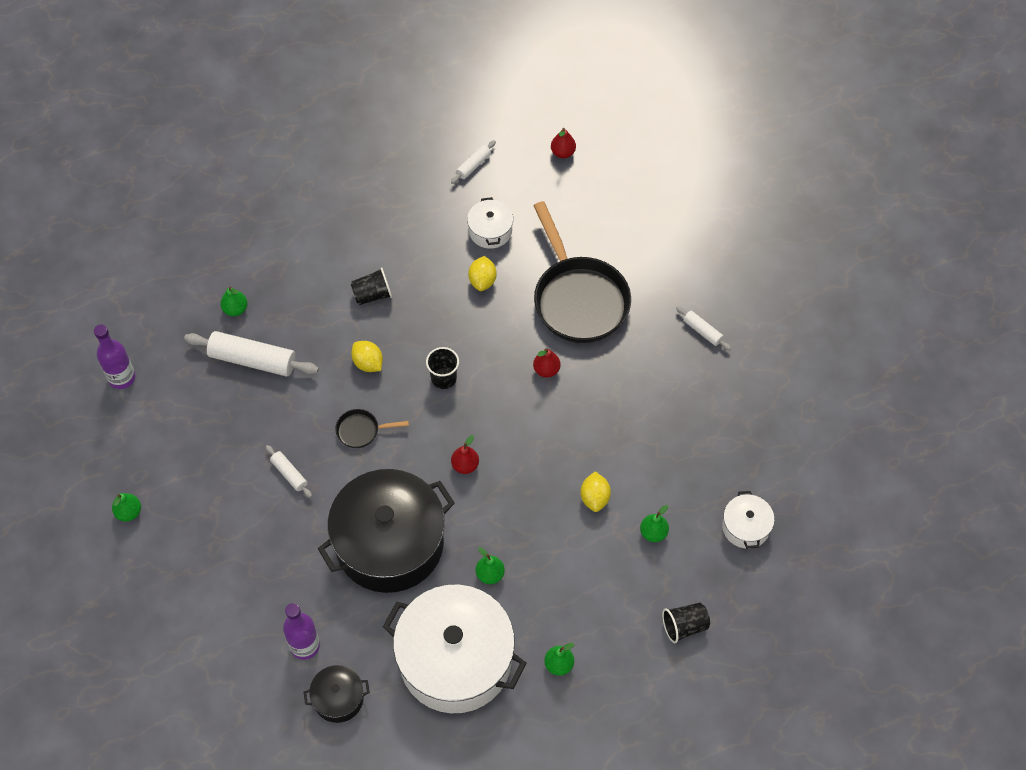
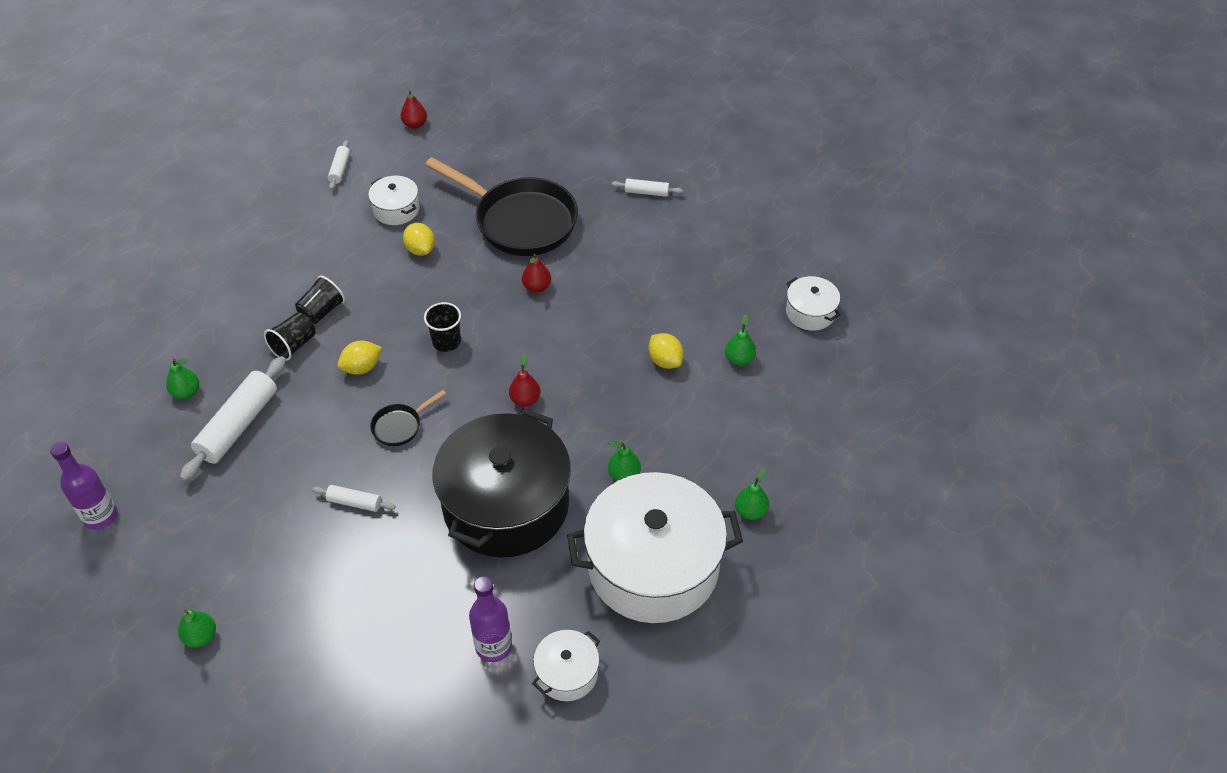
camera: 35 degrees left, 10 degrees down
(252, 360) = (238, 426): white rolling pin -> white rolling pin turned 45 degrees counterclockwise
(338, 698) = (567, 673): black pot -> white pot
(368, 363) = (362, 367): yellow lemon -> yellow lemon turned 45 degrees counterclockwise
(684, 626) = (829, 415): black cup -> black cup (294, 345)

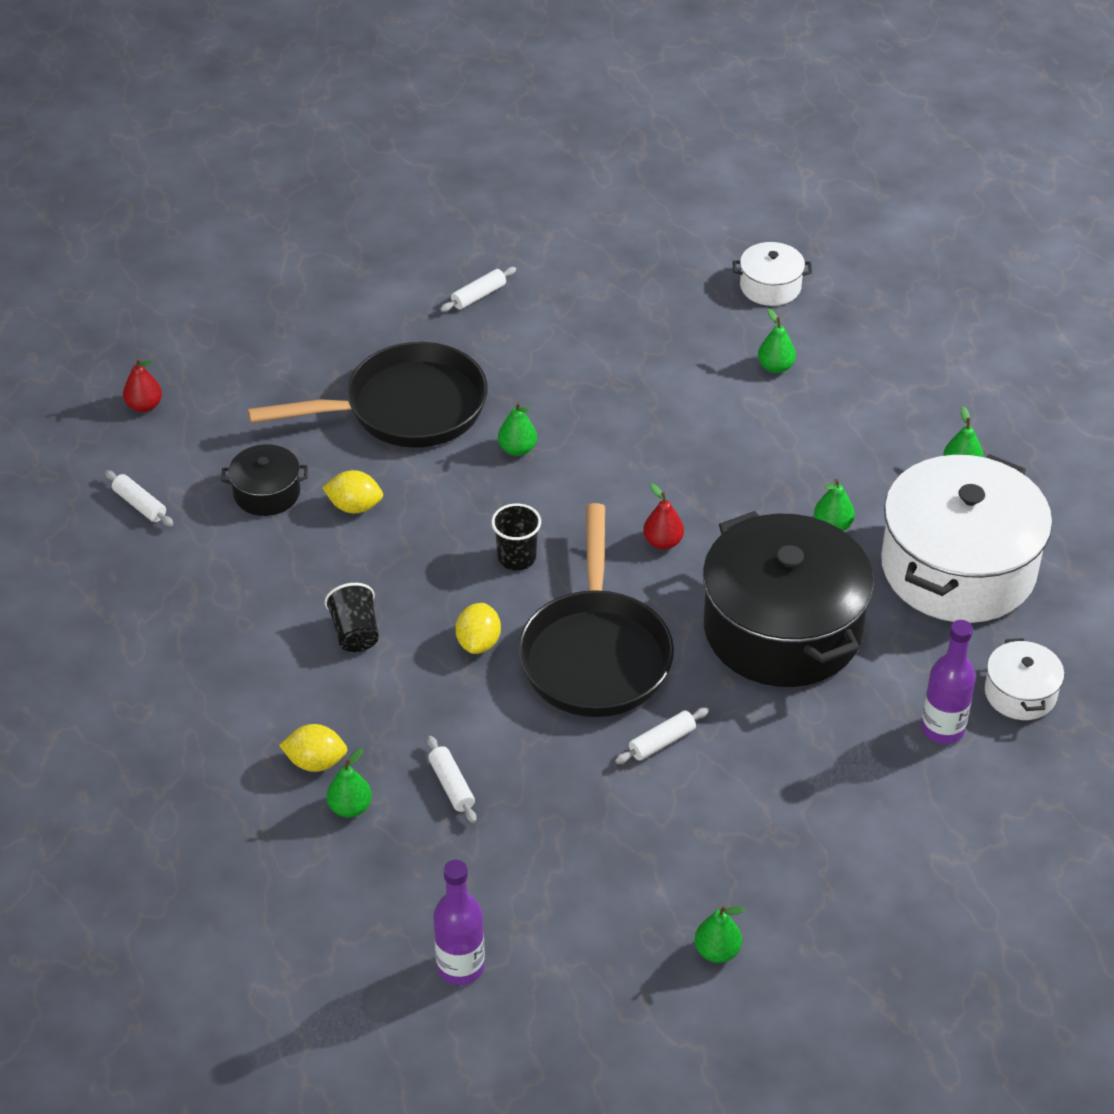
camera: 50 degrees left, 5 degrees down
(238, 426) = (452, 785): white rolling pin -> white rolling pin, size x0.51
(294, 345) = (381, 682): black cup -> none
(396, 209) = (267, 493): white pot -> black pot
(400, 426) = (595, 655): black pan -> black pan, size x2.35
(537, 287) = (517, 449): red pear -> green pear
(665, 361) = (722, 416): yellow lemon -> yellow lemon (315, 762)

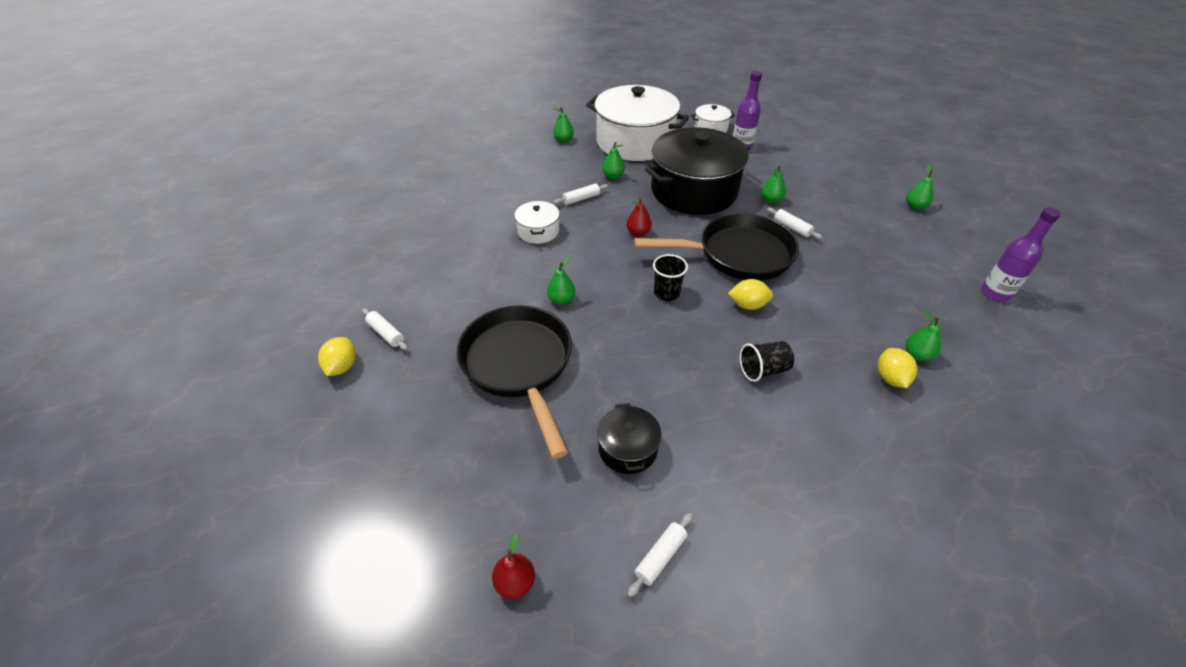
camera: 95 degrees left, 0 degrees up
(354, 506) = (633, 385): yellow lemon -> yellow lemon (342, 367)
(452, 785) = (870, 308): white rolling pin -> white rolling pin (581, 199)
(770, 286) = (406, 199): white pot -> white pot (538, 231)
(775, 367) = (482, 196): green pear -> green pear (771, 200)

